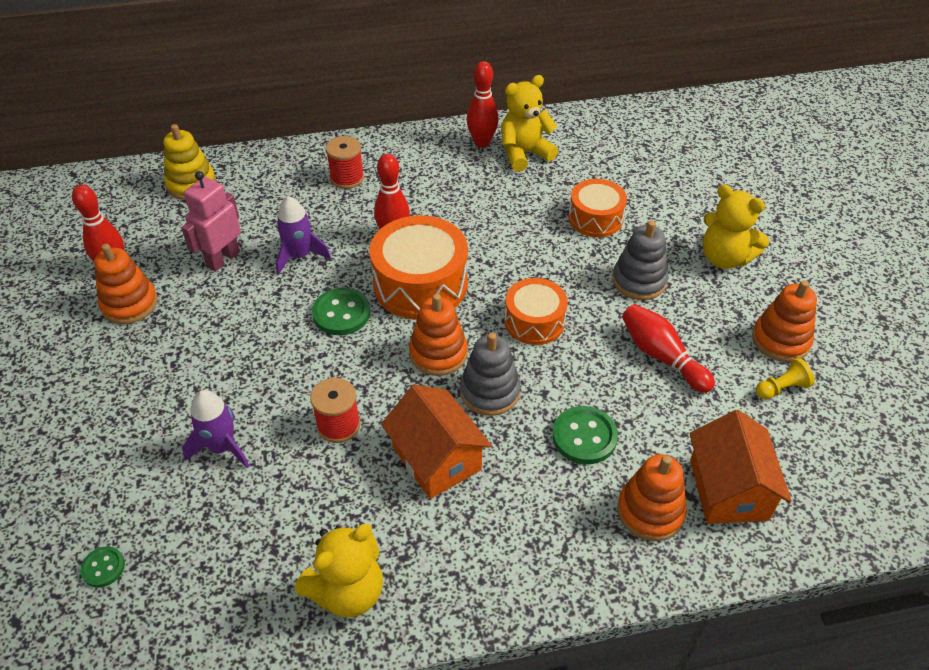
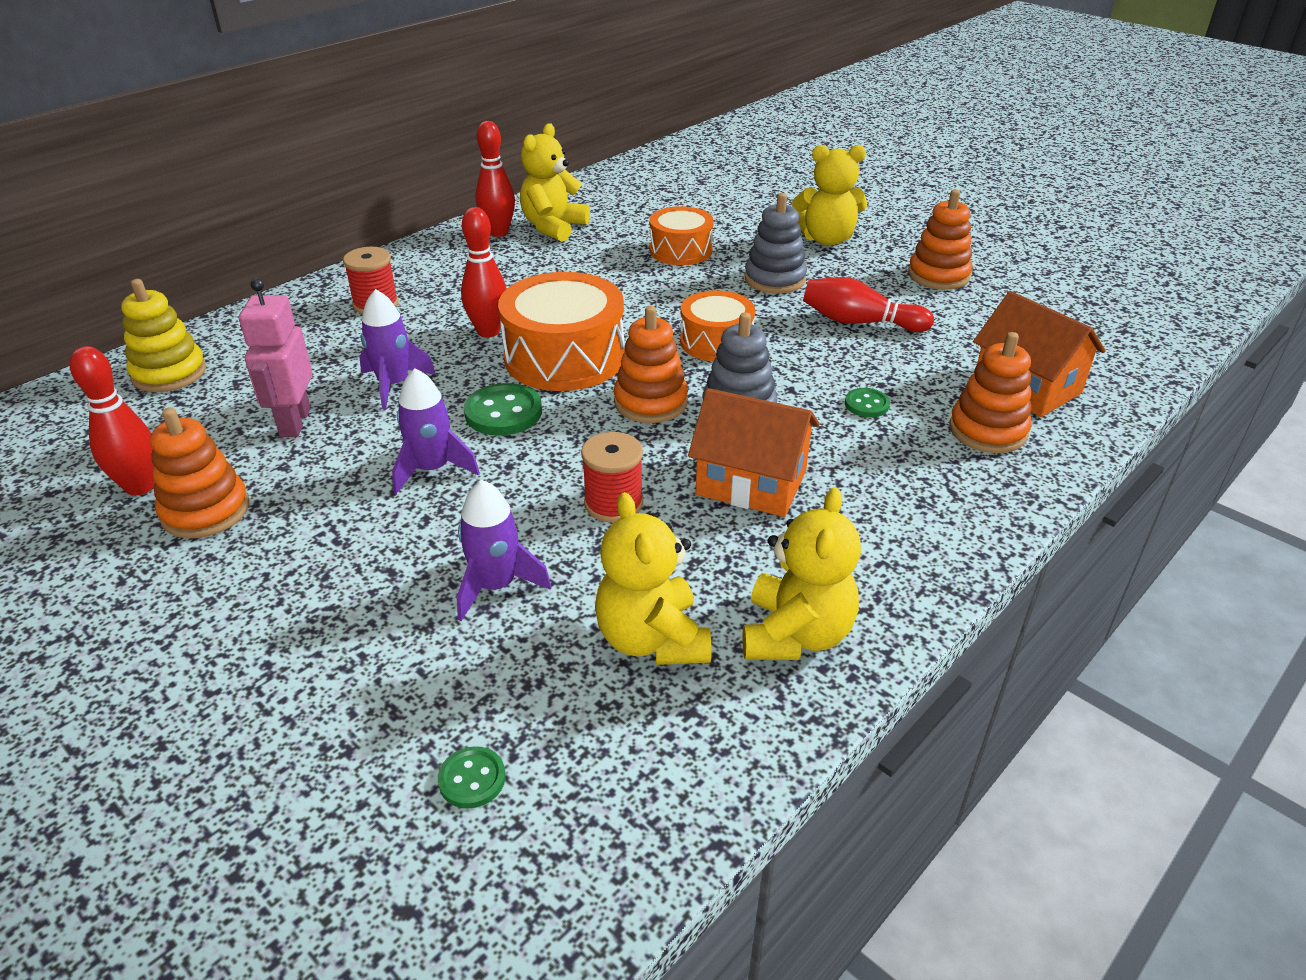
camera: 35 degrees left, 10 degrees down
(263, 338) = (432, 469): none -> purple rocket
(267, 540) = (652, 639): none -> yellow teddy bear
(584, 436) = (866, 404): green button -> green button, size x0.58
(781, 388) = (979, 305): yellow pawn -> none

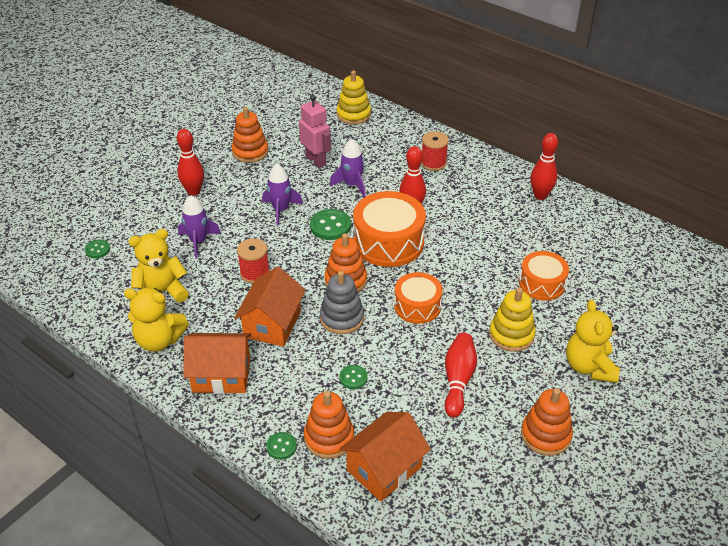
camera: 85 degrees right, 5 degrees up
(140, 487) = (266, 131): red bowling pin -> red bowling pin (194, 191)
(294, 422) = (316, 160): pink robot -> pink robot turned 60 degrees clockwise
(553, 227) = (557, 219): yellow teddy bear -> none
(775, 279) = (511, 335): grey stacking toy -> yellow stacking toy
(879, 543) = (221, 375): none -> orange house
(1018, 476) = (281, 446): none -> green button

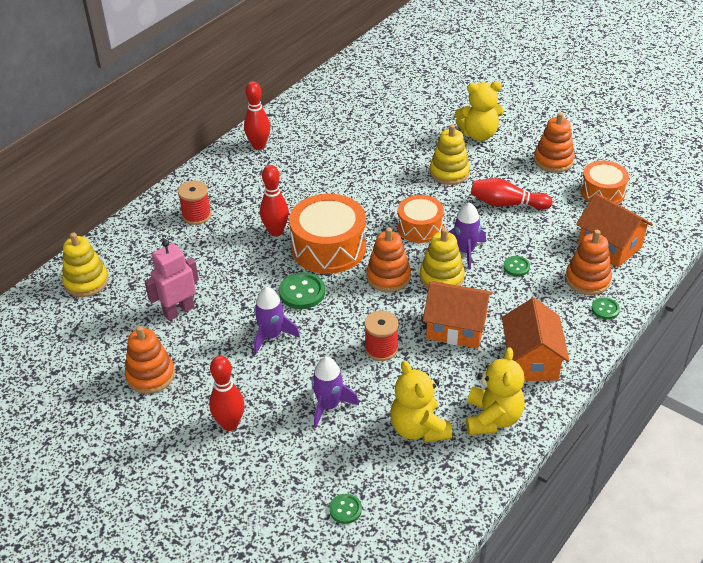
camera: 90 degrees left, 0 degrees up
(342, 318) = (441, 277): grey stacking toy -> yellow stacking toy
(352, 185) = (229, 278): purple rocket -> purple rocket (465, 251)
(541, 284) = (384, 152): orange drum -> orange drum (602, 192)

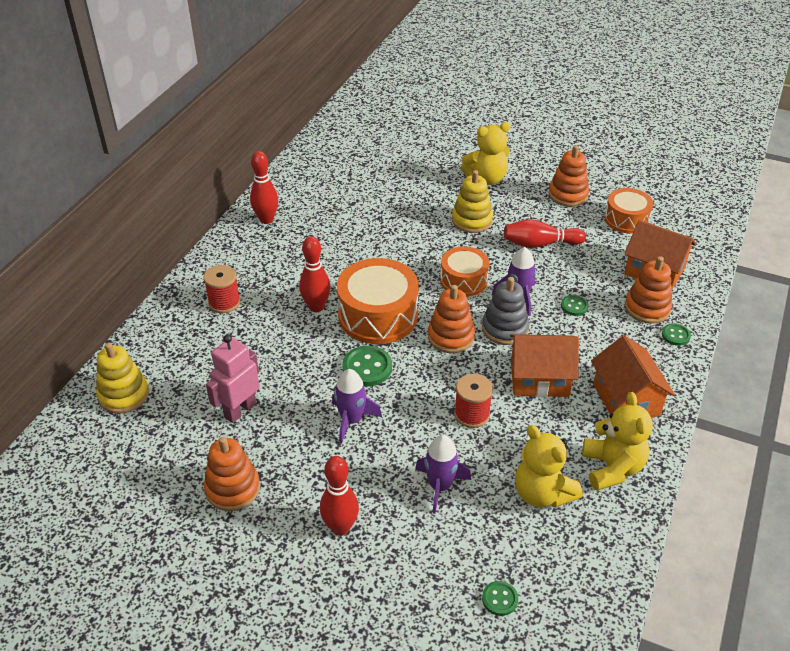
camera: 15 degrees left, 0 degrees up
(441, 277) = (505, 329): yellow stacking toy -> grey stacking toy

